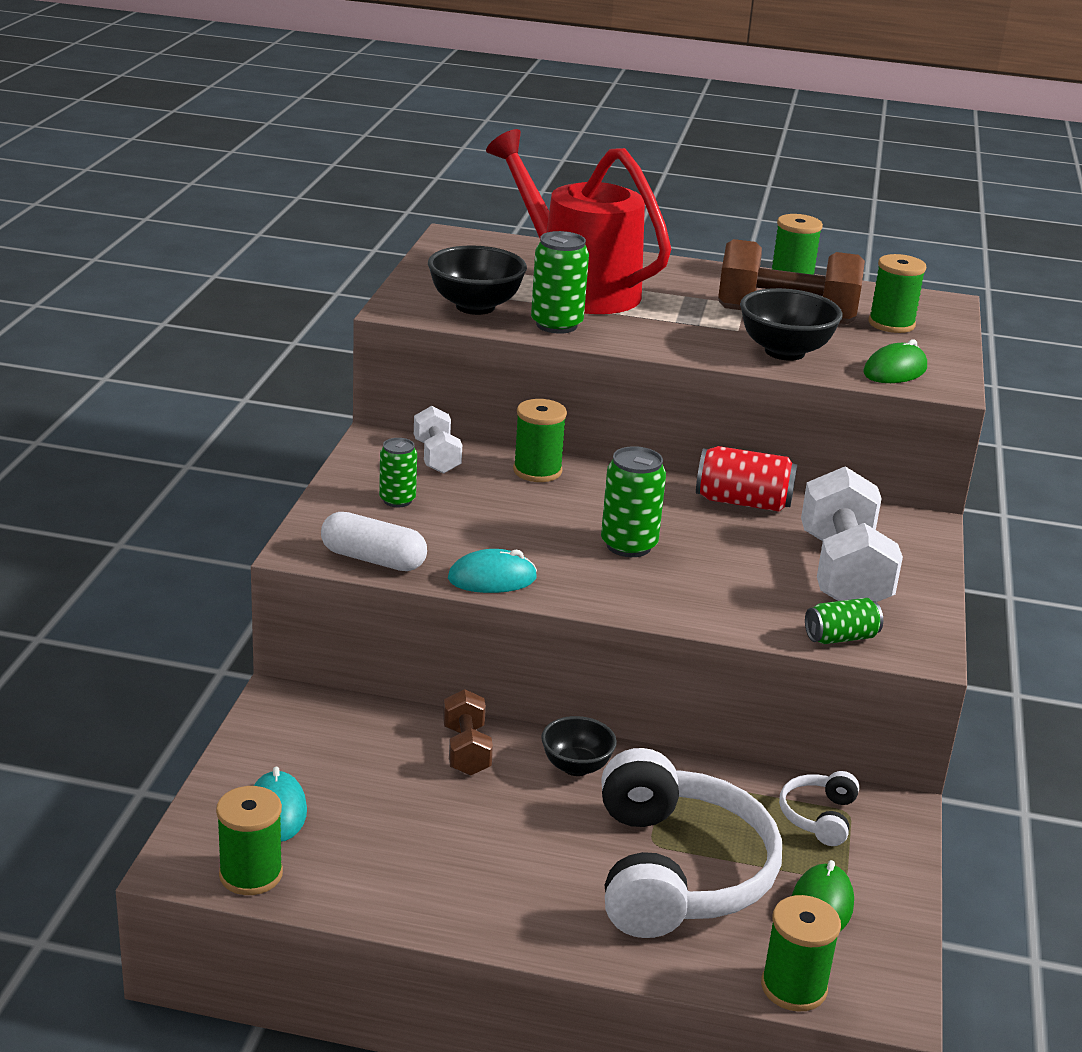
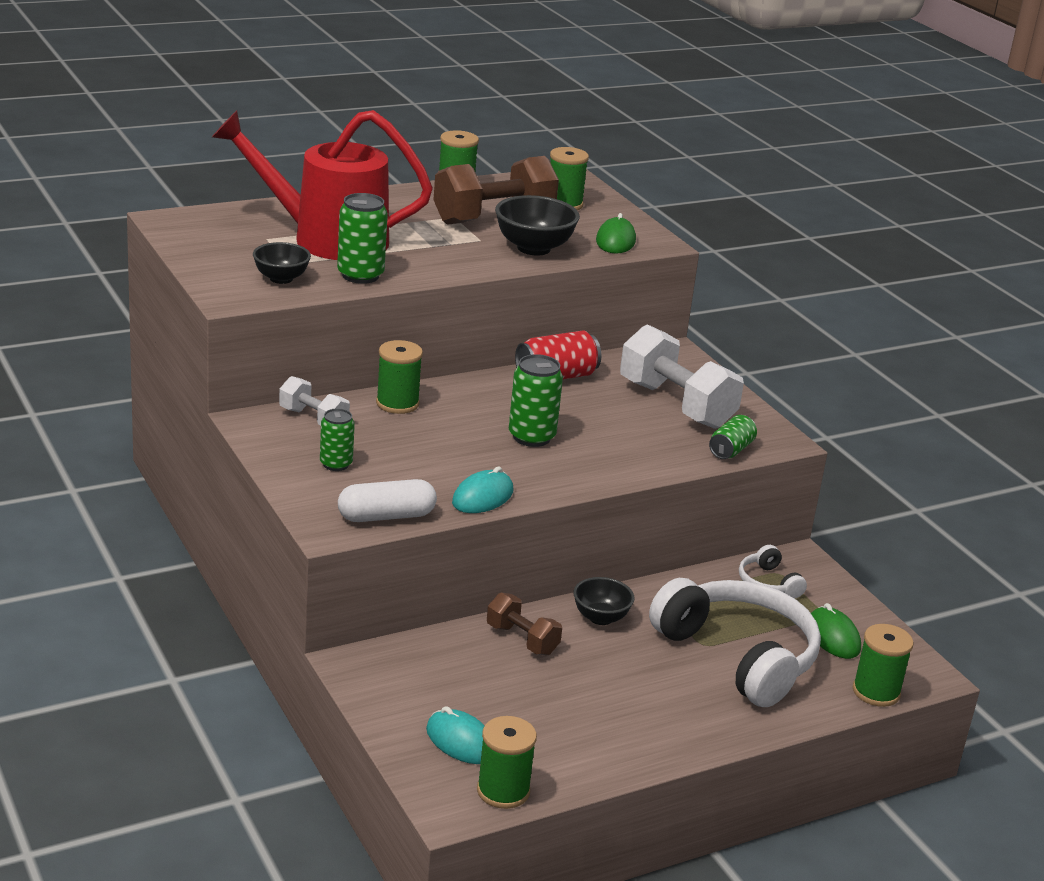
camera: 40 degrees left, 0 degrees up
(475, 307) = (281, 278): black bowl -> black bowl, size x0.64

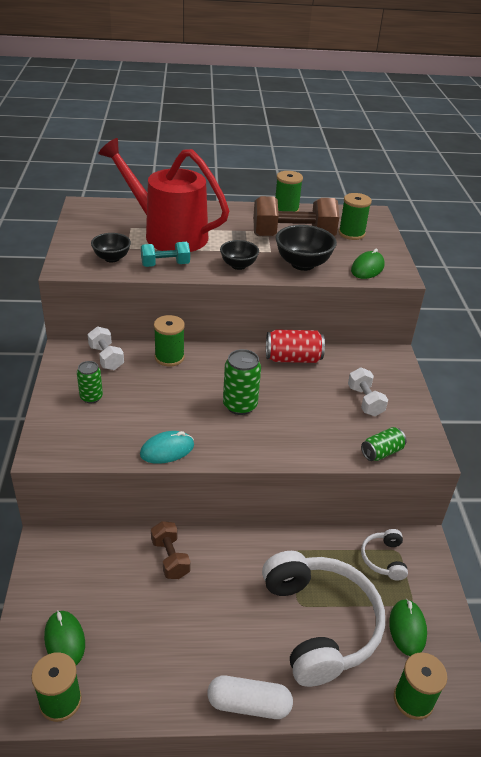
camera: 25 degrees right, 10 degrees up
(360, 275) = (165, 265): green can -> turquoise dumbbell
(386, 516) = (89, 450): white capsule -> white capsule (249, 704)
(460, 741) = (64, 640): turquoise mouse -> green mouse
(600, 617) = (238, 555): black bowl -> black bowl (238, 265)
(676, 405) = (365, 401): white dumbbell -> white dumbbell, size x0.54

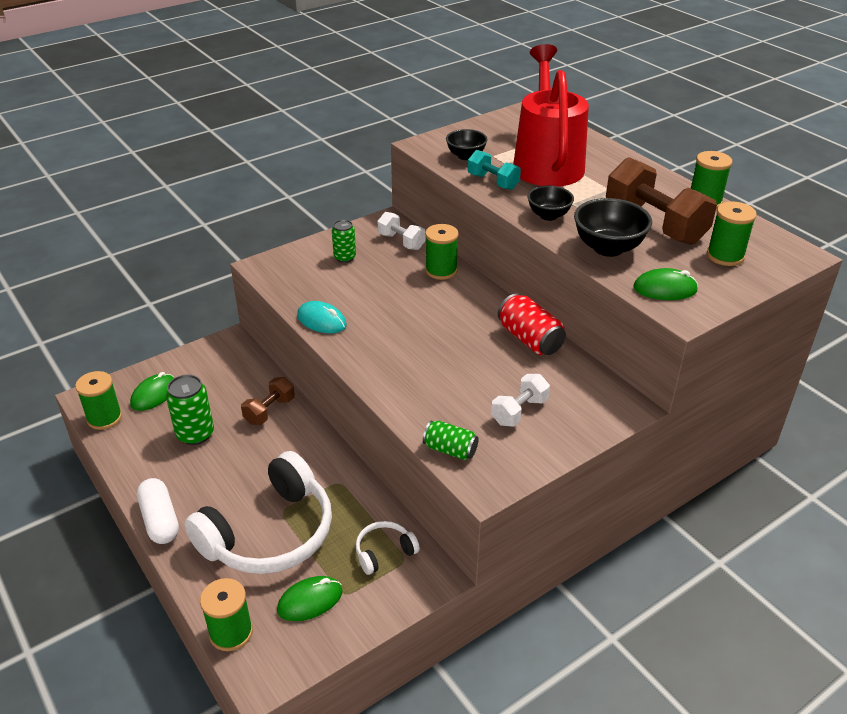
camera: 60 degrees right, 0 degrees up
(106, 358) = (401, 241): white dumbbell -> white dumbbell turned 75 degrees counterclockwise
(240, 405) = (420, 335): green can -> green can (195, 434)

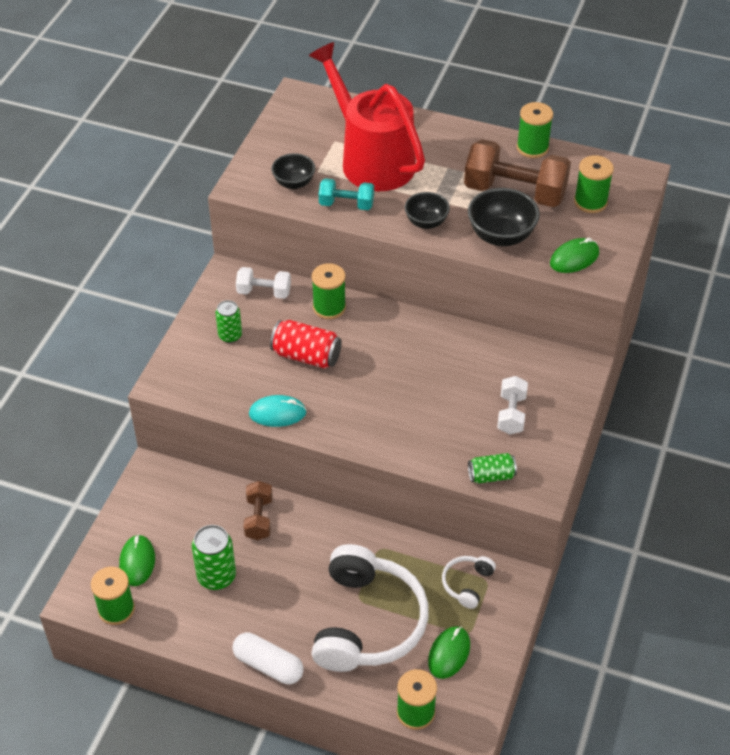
camera: 35 degrees left, 10 degrees up
(530, 339) = (462, 342): red can -> red can (306, 356)

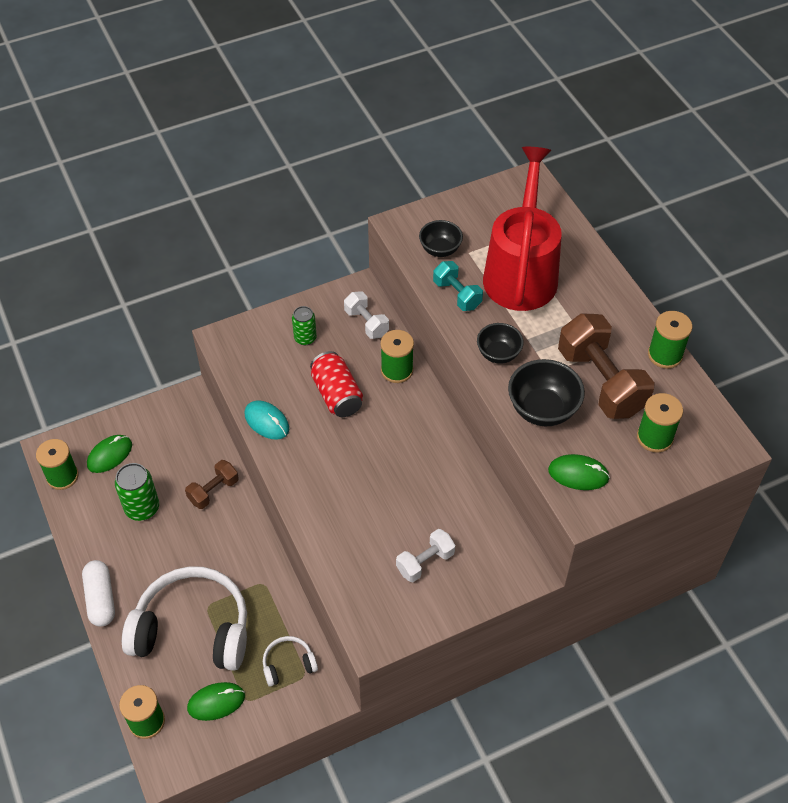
camera: 45 degrees right, 5 degrees up
(368, 622) = (193, 629): white headphones -> white headphones turned 135 degrees counterclockwise
(491, 476) = (351, 596): green can -> none

